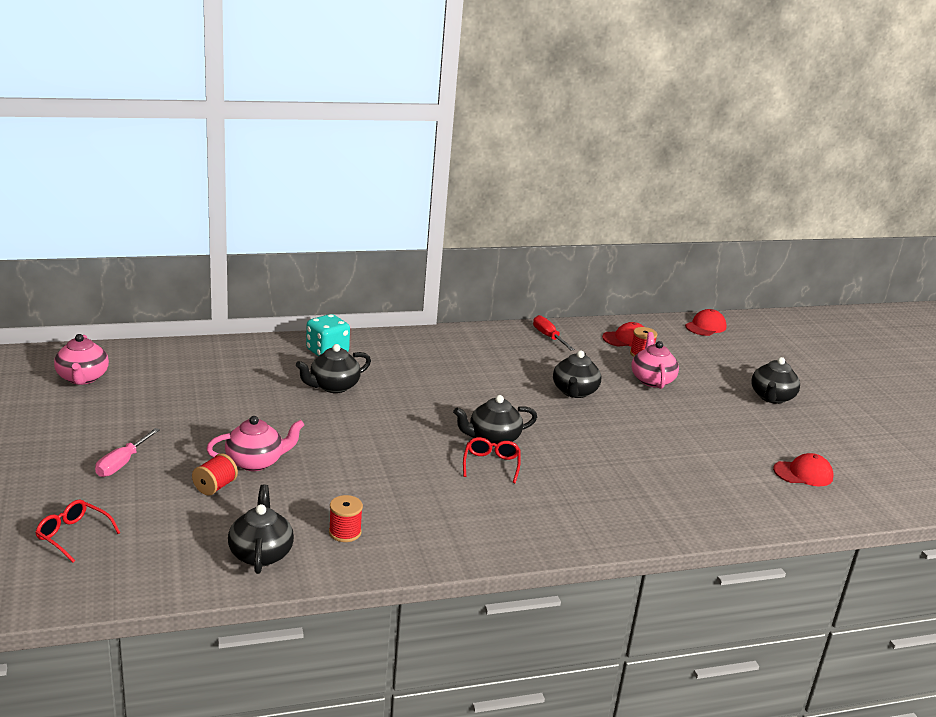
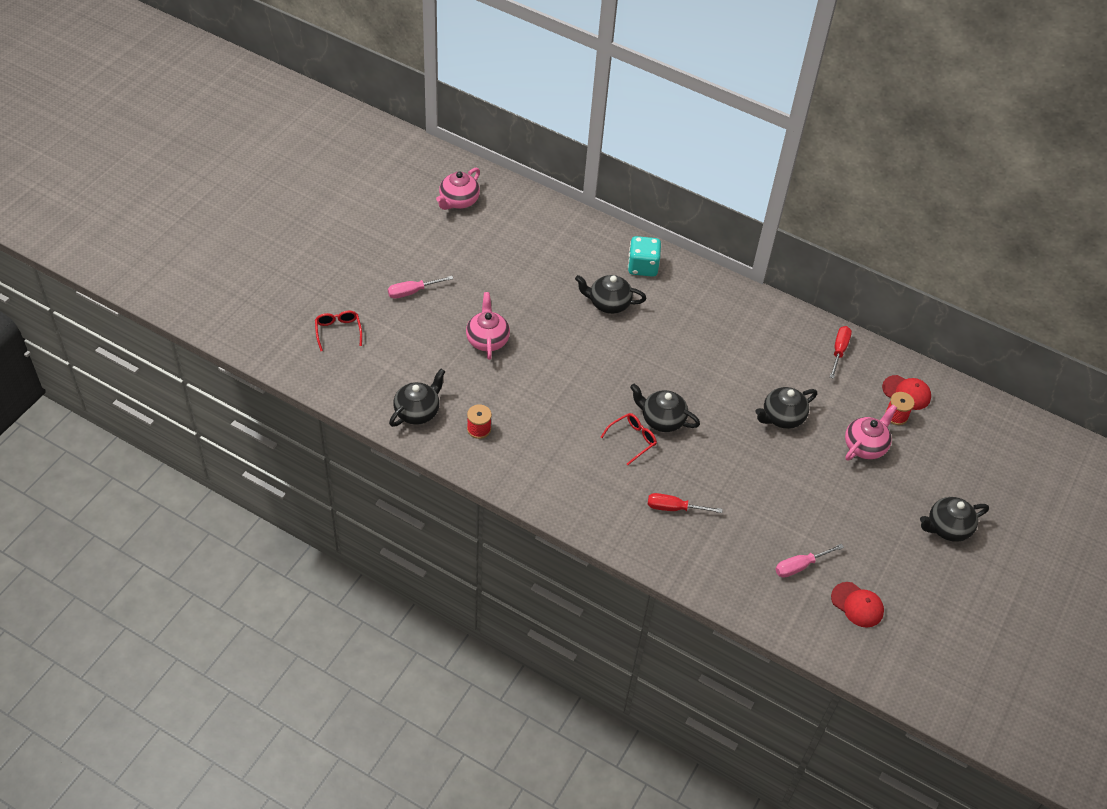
camera: 45 degrees right, 25 degrees up
(215, 487) = (444, 344): red spool -> none
(256, 462) = (487, 340): pink teapot -> pink teapot turned 120 degrees counterclockwise
(594, 491) = (674, 508): none -> red screwdriver
(705, 326) = (1006, 423): red cap -> none
(733, 473) = (800, 566): none -> pink screwdriver

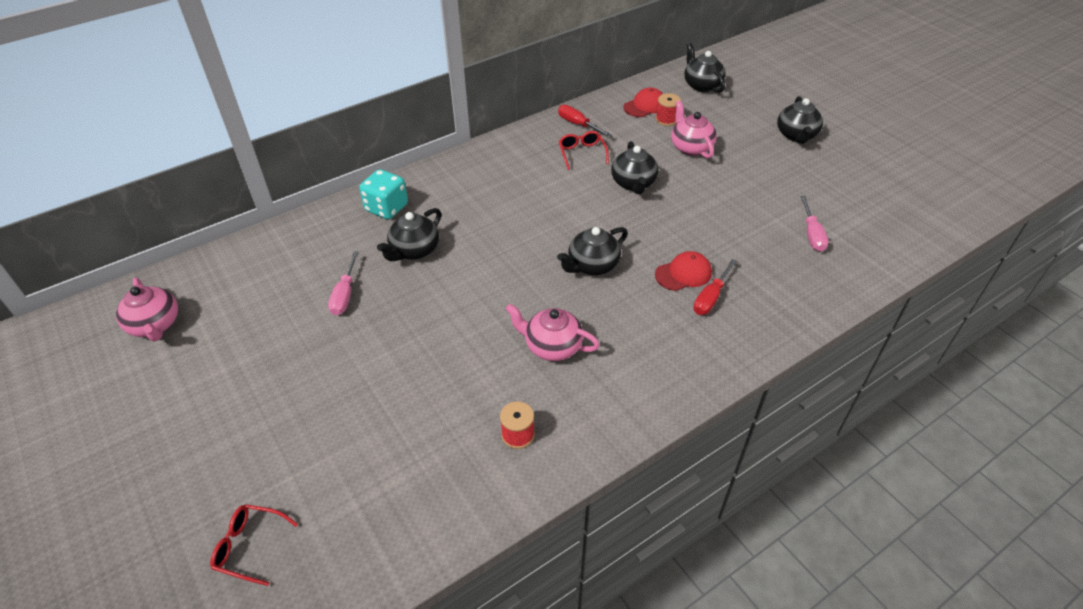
camera: 60 degrees left, 5 degrees down
(412, 292) = (253, 427): pink screwdriver -> pink screwdriver (345, 295)
(417, 411) = (452, 494): black teapot -> black teapot (702, 85)
(487, 340) = (387, 375): pink teapot -> pink teapot (552, 346)
(632, 439) = (606, 298): red glasses -> red glasses (582, 153)
(857, 605) = (865, 214): red cap -> red cap (683, 274)

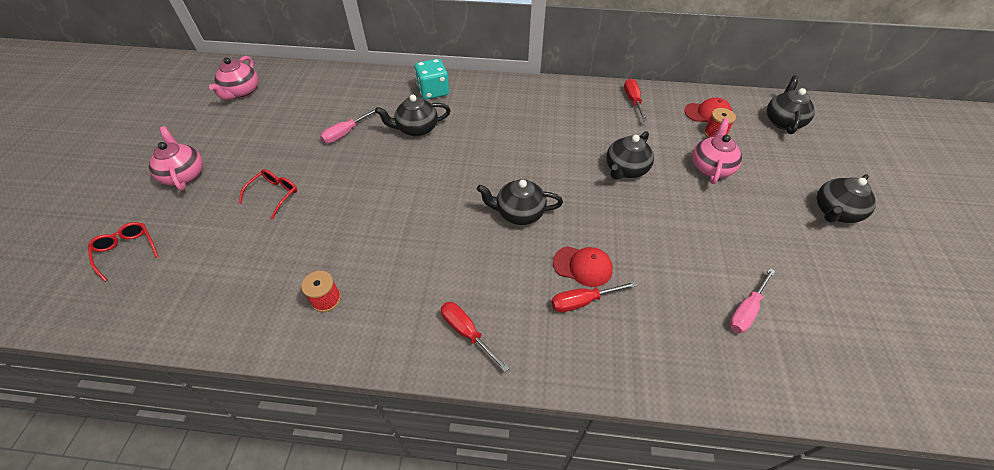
camera: 40 degrees right, 5 degrees up
(552, 346) = (421, 253): pink teapot -> pink teapot (184, 175)
(582, 153) = (610, 124): red glasses -> red glasses (274, 194)
(658, 375) = (466, 332): none -> red screwdriver

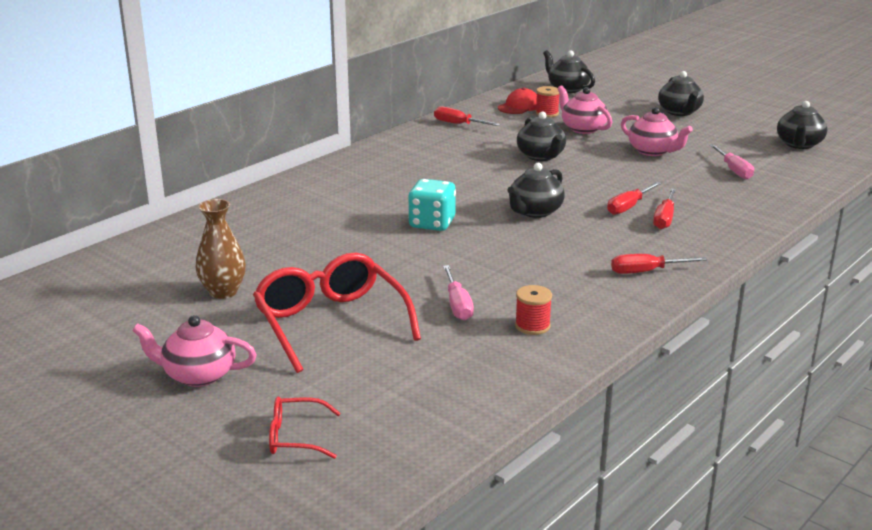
camera: 55 degrees left, 25 degrees down
(241, 92) = (75, 305): pink teapot -> pink teapot (653, 151)
(274, 194) = (330, 322): red glasses -> red glasses, size x2.06
(288, 132) = (223, 292): none -> brown vase
(345, 133) = (284, 259): pink screwdriver -> pink screwdriver (457, 305)
(416, 129) = (340, 222): black teapot -> black teapot (799, 144)
(433, 91) = (289, 197): turquoise dice -> turquoise dice (432, 223)
(582, 266) = (628, 207): red cap -> red screwdriver

